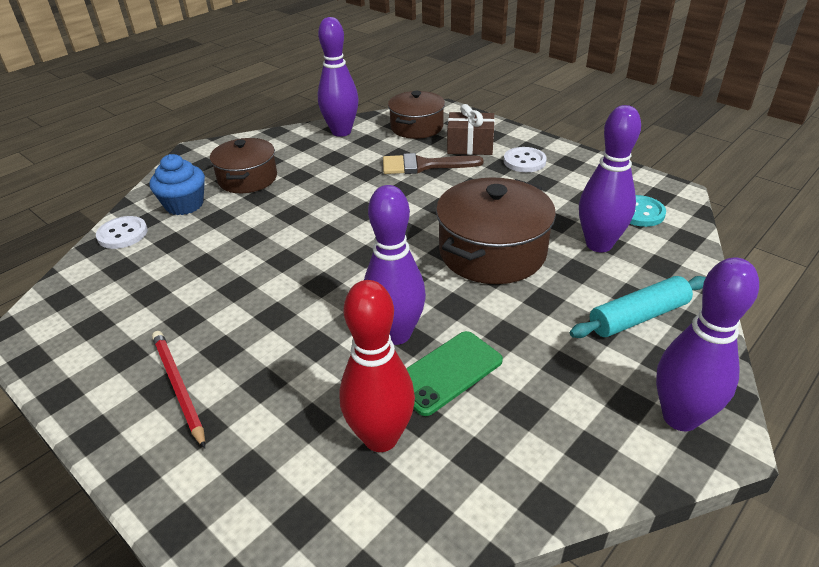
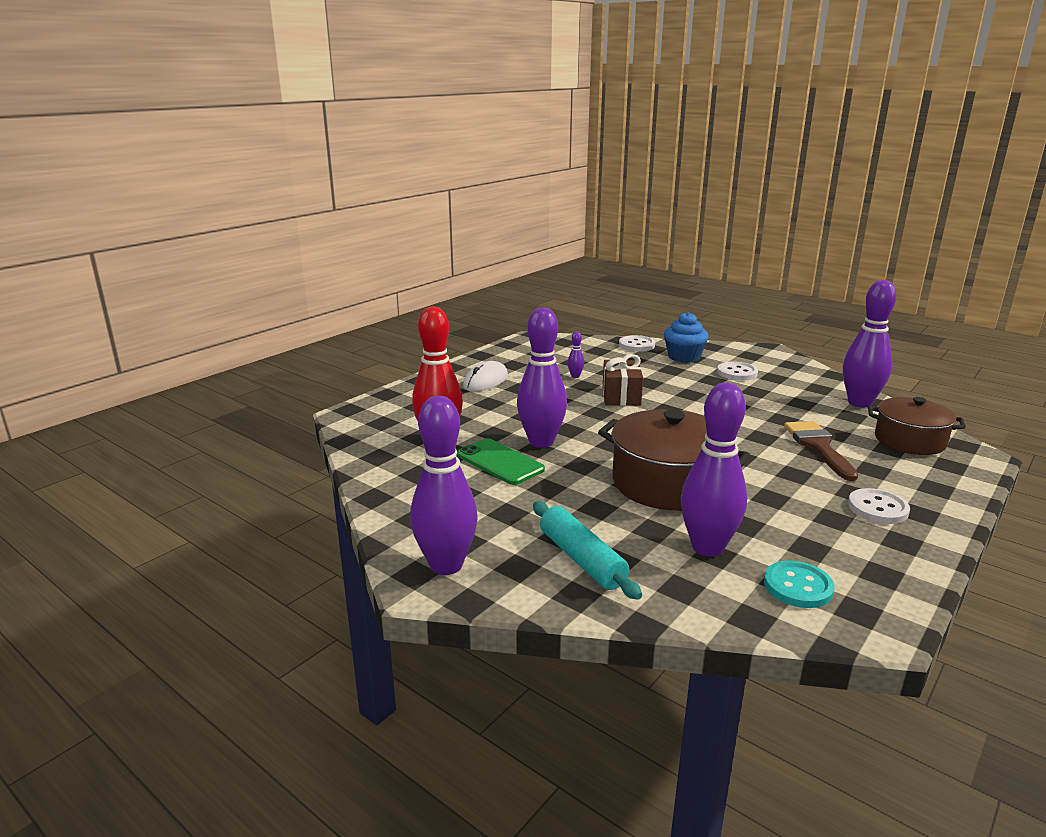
camera: 85 degrees right, 15 degrees down
(178, 387) = (485, 381): red pencil -> white mouse
(203, 294) = (575, 376): none -> purple bowling pin
(247, 178) = (737, 373): brown pot -> white button
(470, 146) = (888, 473): brown gift -> brown gift (621, 396)

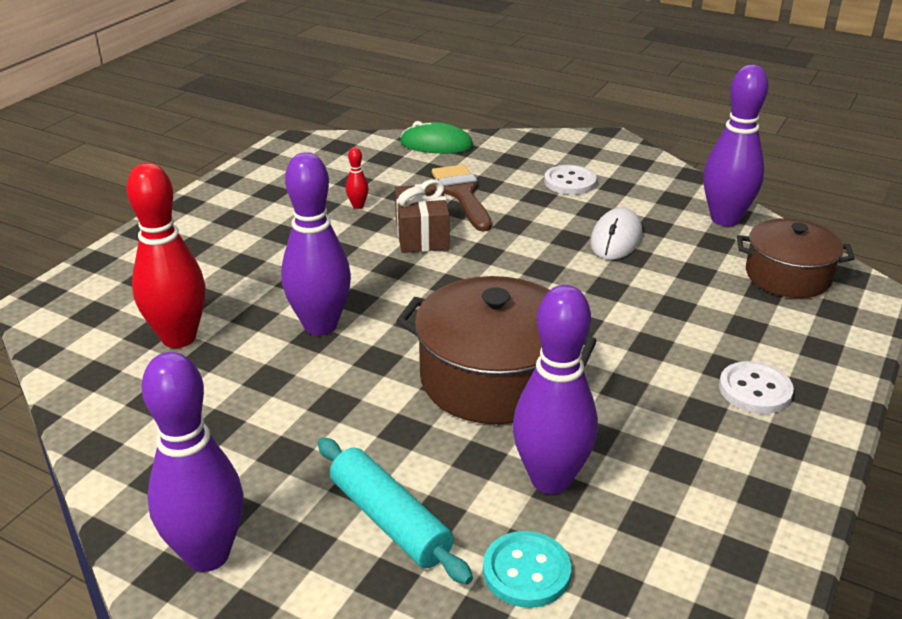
camera: 10 degrees left, 10 degrees up
(485, 381) = (235, 224): white mouse -> white mouse (616, 238)
(500, 462) = (266, 367): green phone -> none
(575, 376) = (358, 206): purple bowling pin -> red bowling pin
(636, 345) = (436, 144): white button -> green mouse
(684, 357) = (500, 160): blue cupcake -> none
(798, 586) = (665, 528): turquoise button -> turquoise button (526, 571)
(818, 447) = (678, 297): brown brush -> brown brush (462, 194)

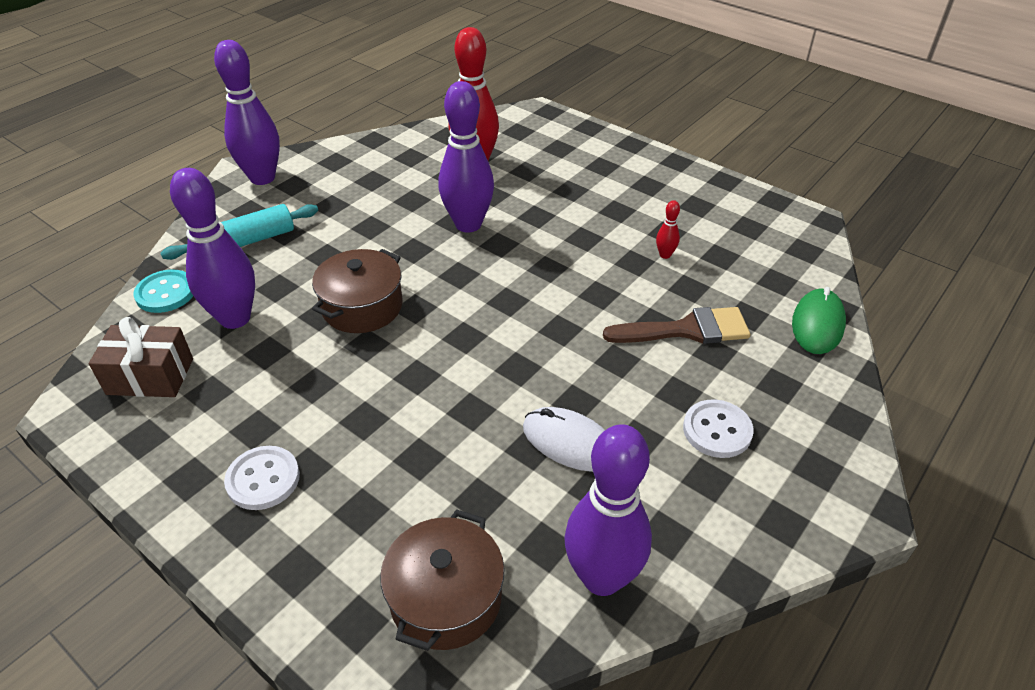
camera: 100 degrees right, 10 degrees up
(422, 235) = (601, 291): brown gift -> brown gift (150, 376)
(493, 378) = (362, 306): brown pot -> brown pot, size x0.66

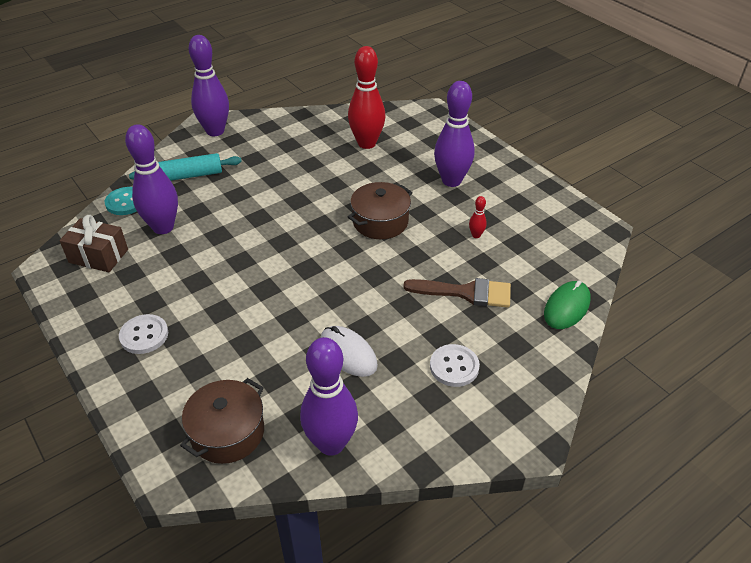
camera: 15 degrees right, 0 degrees up
(362, 306) = (247, 234): brown pot -> brown pot (380, 222)
(468, 224) = (343, 188): purple bowling pin -> purple bowling pin (451, 181)

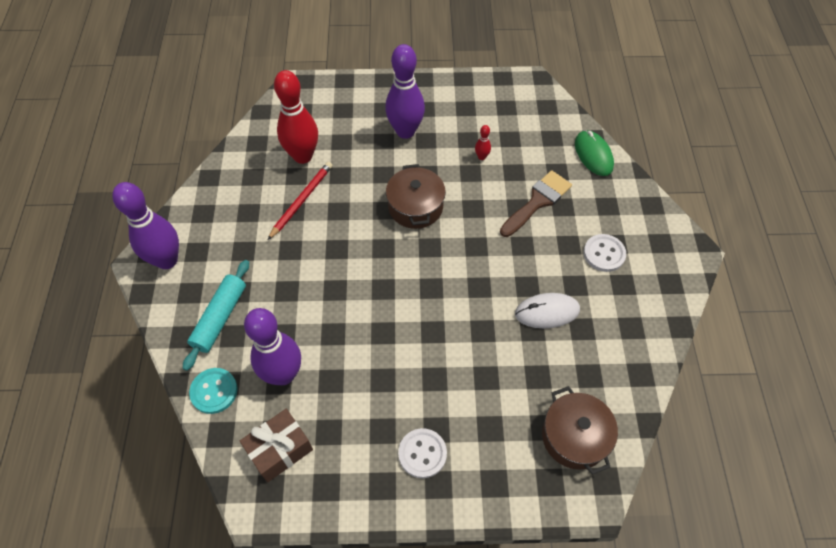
camera: 55 degrees left, 15 degrees up
(325, 162) = (301, 200): none -> red pencil
(331, 443) = (627, 371): purple bowling pin -> none

